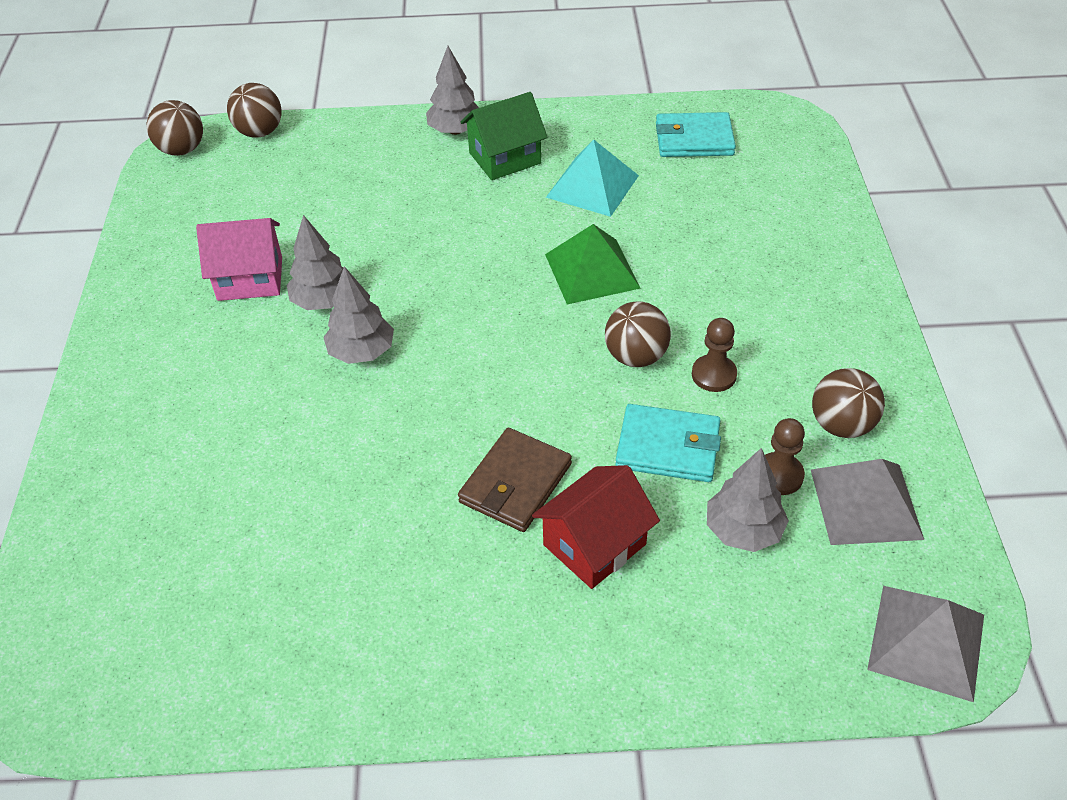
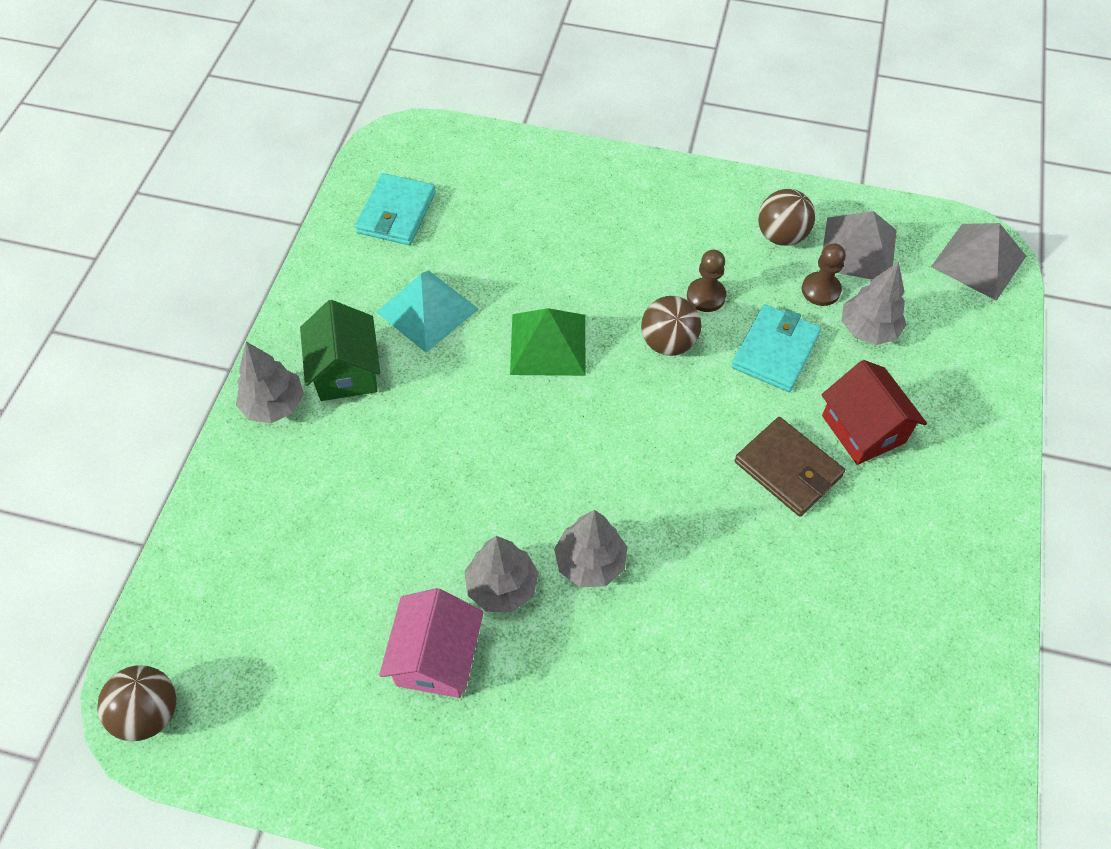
camera: 75 degrees left, 10 degrees up
(260, 132) = (163, 612): brown ball -> none

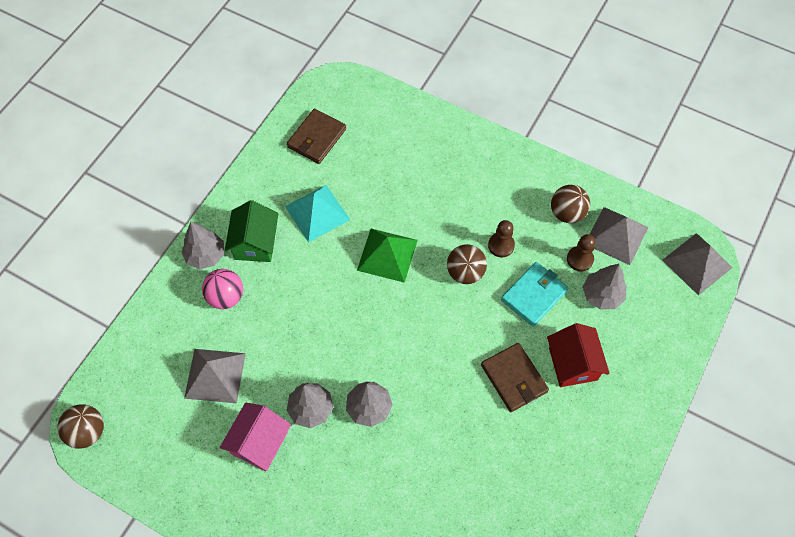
camera: 15 degrees right, 5 degrees up
(322, 456) = (226, 297): none -> pink ball
(337, 574) = (215, 375): none -> grey pyramid
(396, 213) = (317, 138): turquoise wallet -> brown wallet

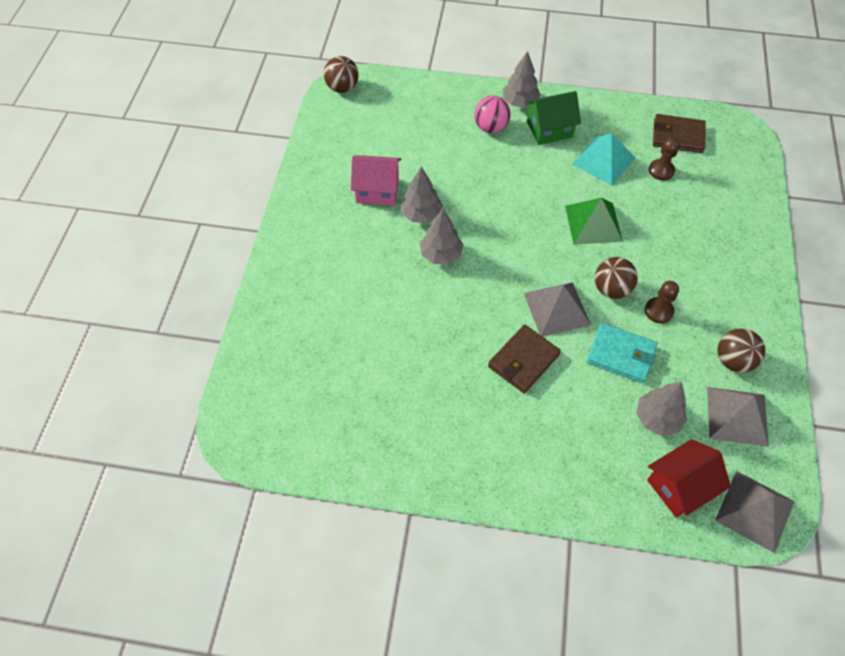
camera: 70 degrees right, 5 degrees down
(215, 375) = (420, 144): grey pyramid -> grey pyramid (556, 308)
(573, 364) = (565, 409): red house -> red house (680, 486)
(580, 259) = (686, 387): brown pawn -> brown pawn (661, 170)

